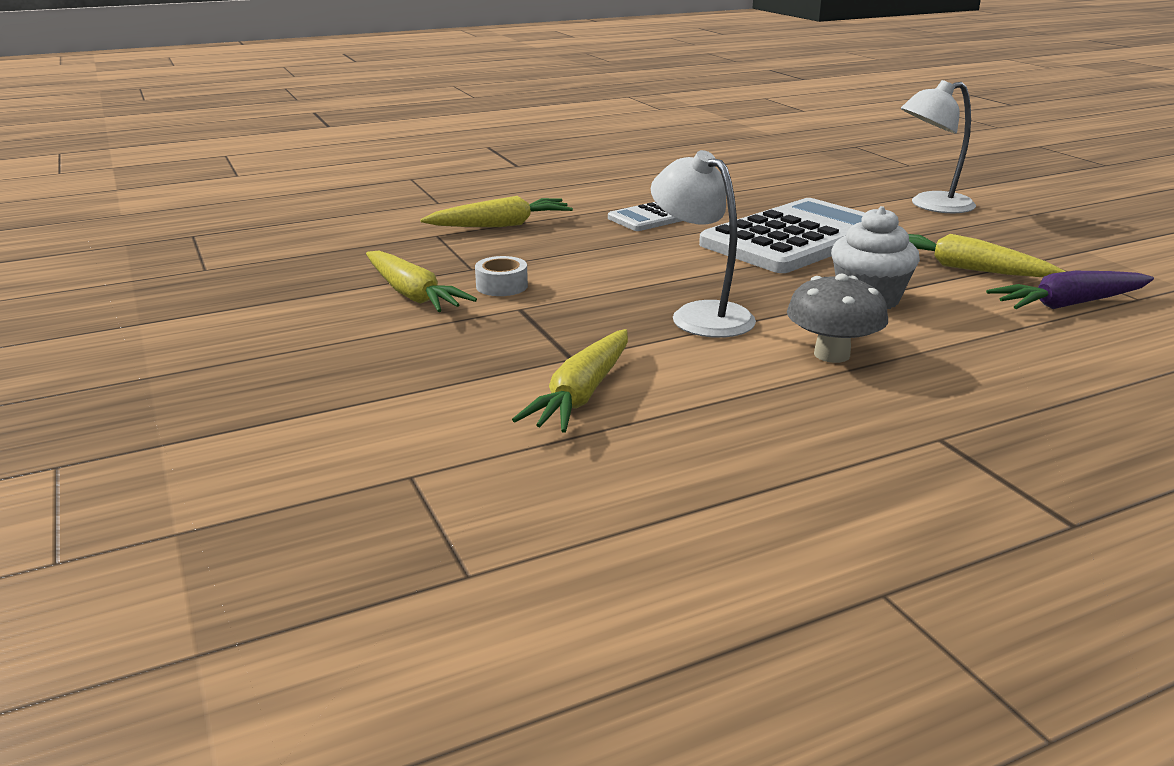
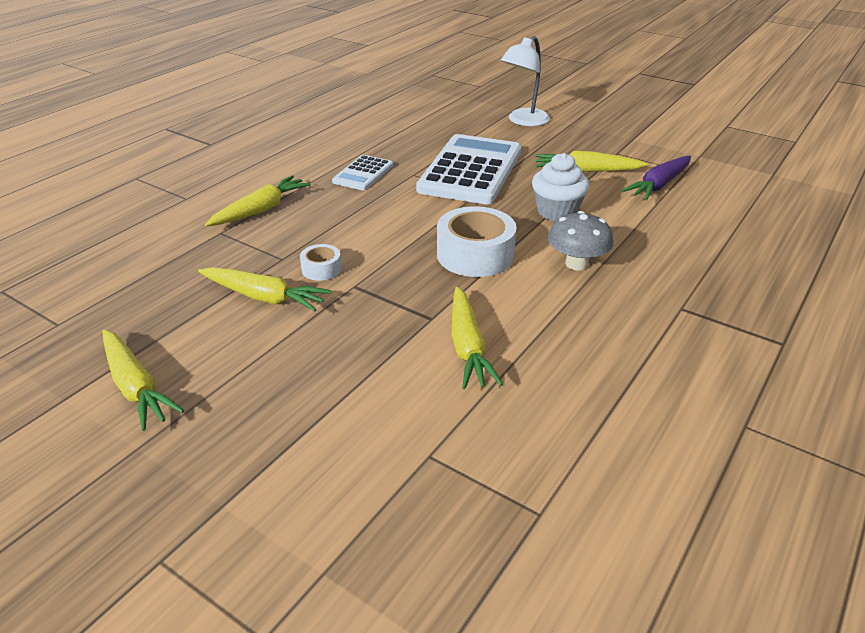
camera: 30 degrees left, 10 degrees up
(207, 331) = (136, 386): none -> yellow carrot
(700, 315) = (475, 255): white lamp -> white tape

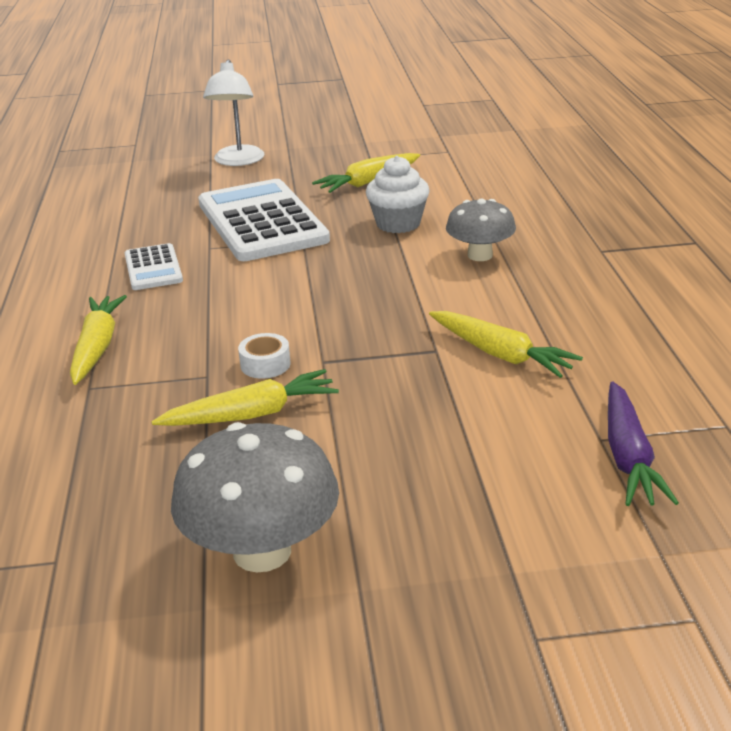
camera: 40 degrees left, 5 degrees down
(136, 386) = (262, 551): yellow carrot -> grey mushroom
(475, 255) = (387, 286): white tape -> none
(659, 185) = (445, 170): purple carrot -> purple carrot (628, 456)

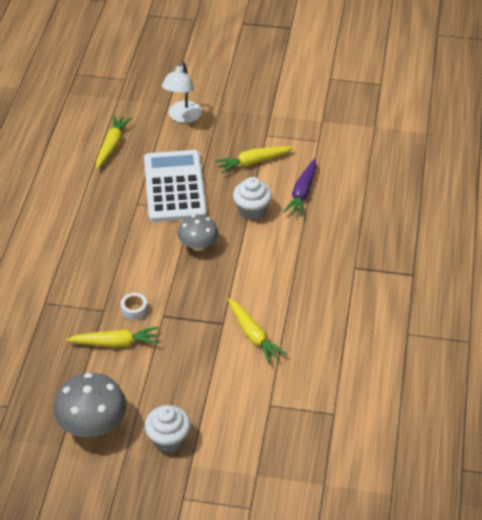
camera: 15 degrees right, 15 degrees up
(97, 347) = (55, 274): yellow carrot -> yellow carrot (112, 146)
(153, 268) = (101, 214): white calculator -> none
(438, 538) = (168, 439): none -> white cupcake
(480, 255) = (284, 253): grey mushroom -> grey mushroom (198, 245)
(628, 456) = (276, 419): purple carrot -> purple carrot (302, 193)

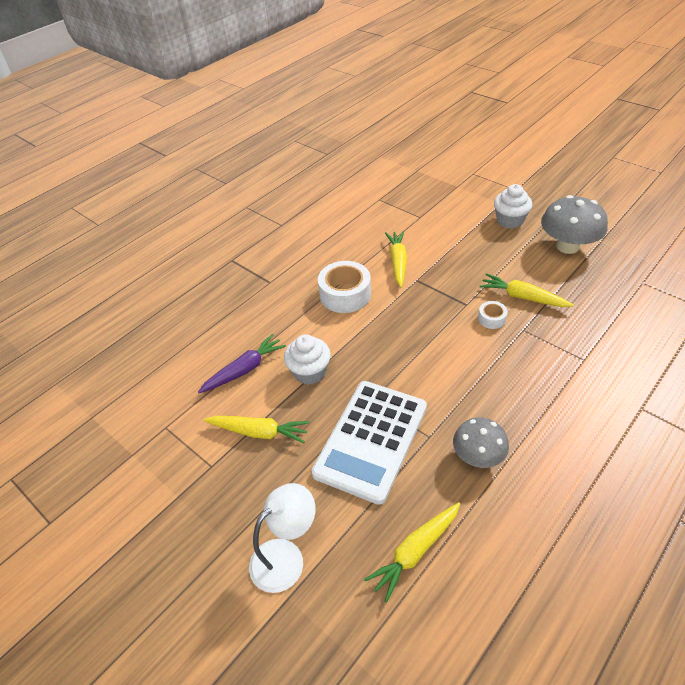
camera: 145 degrees left, 0 degrees up
(198, 245) = (391, 357): grey mushroom -> grey mushroom (478, 456)
(276, 282) = (345, 294): none -> white tape

